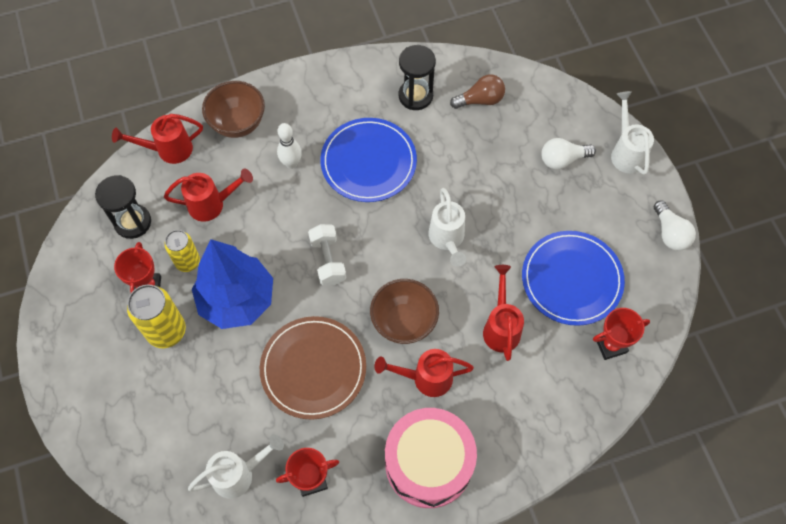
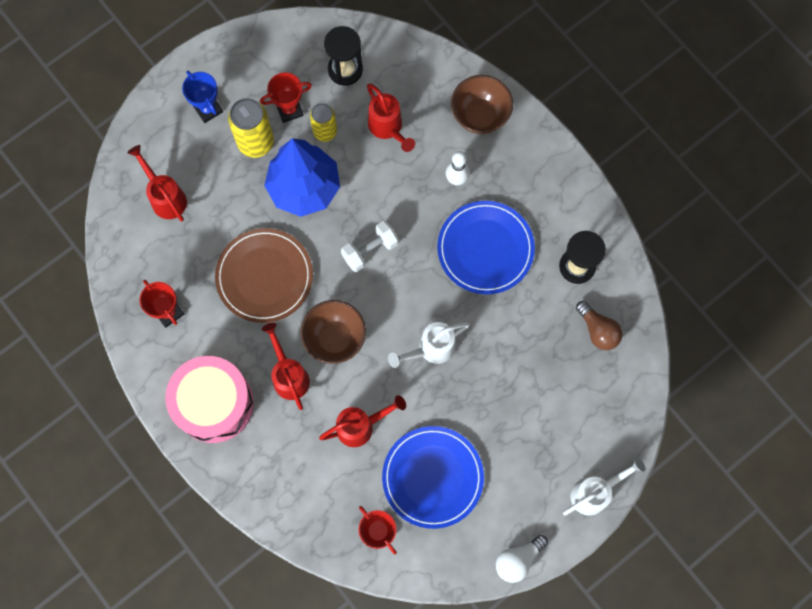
camera: 70 degrees right, 10 degrees up
(106, 367) = (208, 109): none -> blue trophy
(168, 150) = (428, 66): red watering can -> red watering can (165, 196)
(239, 474) = (154, 253): white watering can -> none
(562, 159) = (561, 431): white light bulb -> none

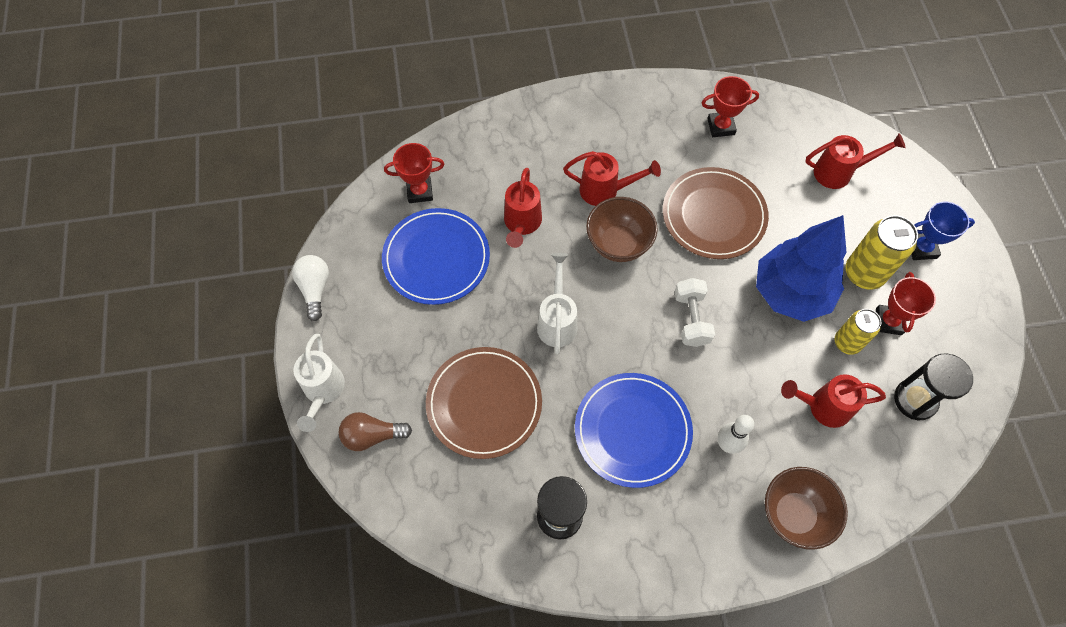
camera: 120 degrees right, 10 degrees down
(214, 403) = (615, 123): pink drum -> none
(530, 365) = (484, 403): none -> brown plate
(598, 330) = (477, 495): brown light bulb -> brown light bulb (372, 435)

